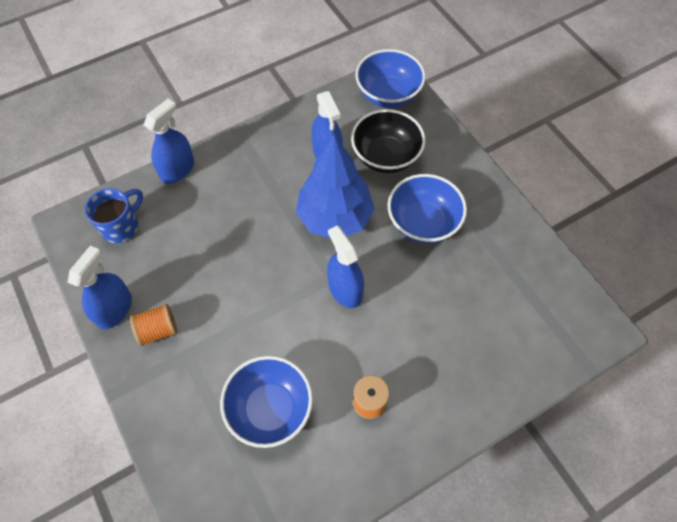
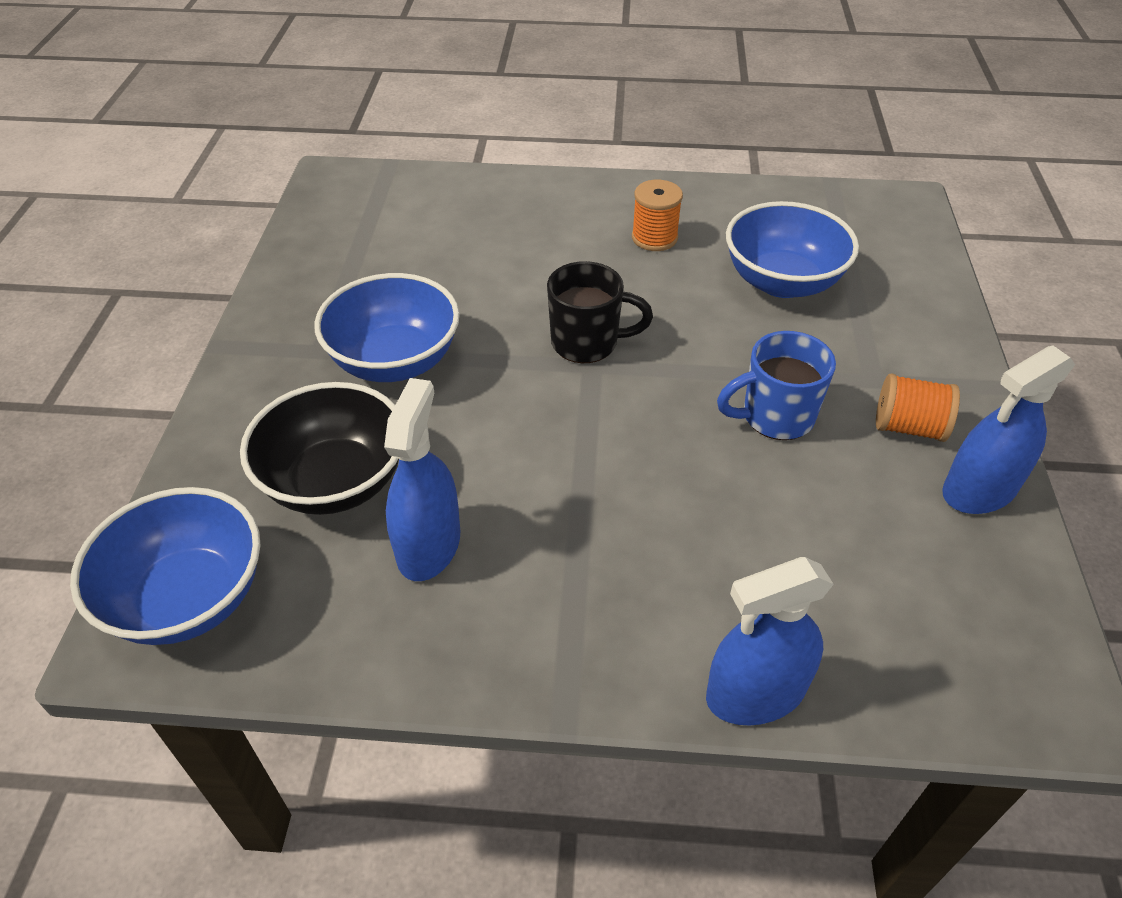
camera: 145 degrees left, 15 degrees down
(121, 226) = (929, 630): blue mug -> blue mug (775, 417)
(335, 217) = (516, 435): blue tree -> none
(345, 289) = (587, 343): blue spray bottle -> black mug

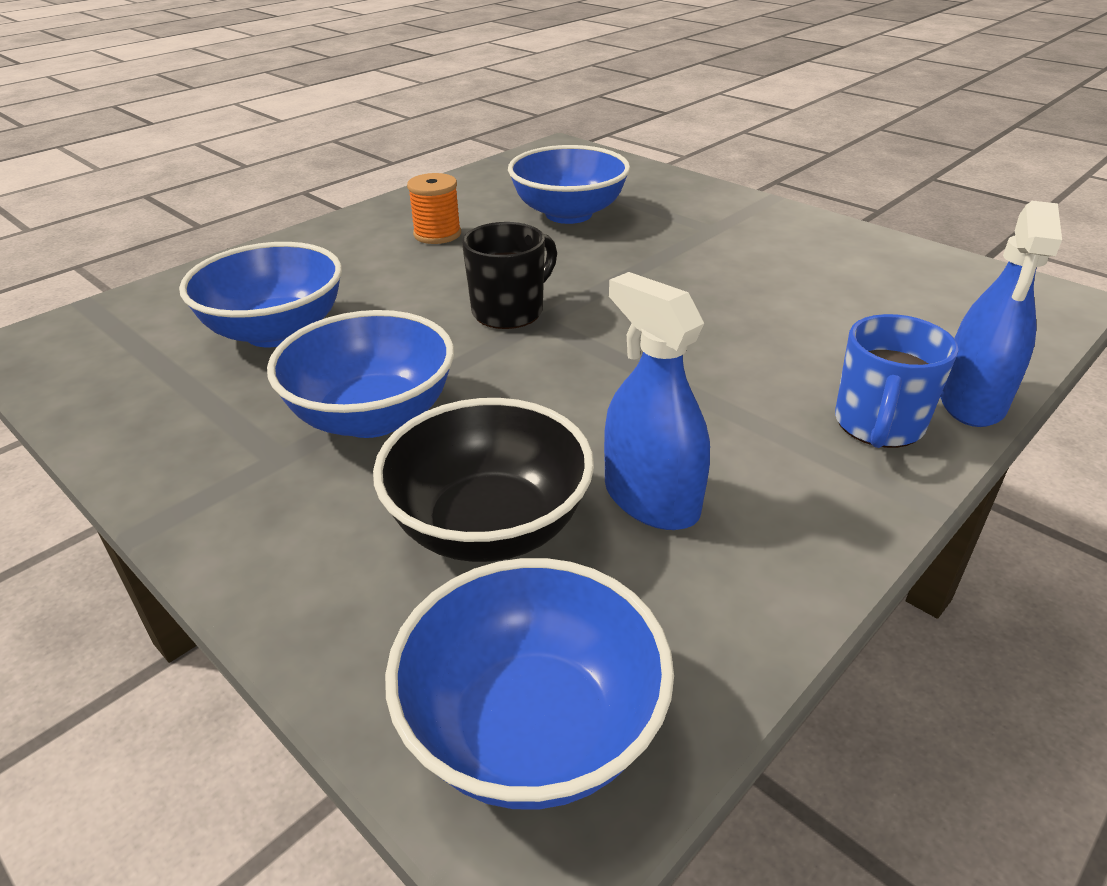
camera: 50 degrees left, 10 degrees down
(442, 257) = (276, 331): none -> blue bowl
(775, 417) = (702, 275): blue mug -> blue mug (878, 425)
(908, 427) = (771, 238): orange spool -> none
(979, 490) = (854, 243): blue spray bottle -> none

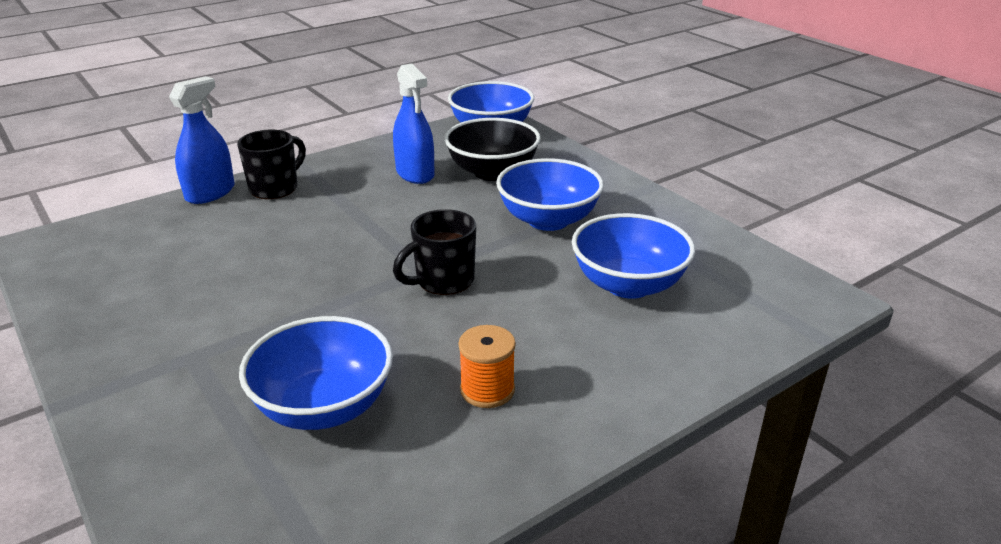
camera: 170 degrees left, 5 degrees down
(878, 425) = (275, 188): blue mug -> black mug

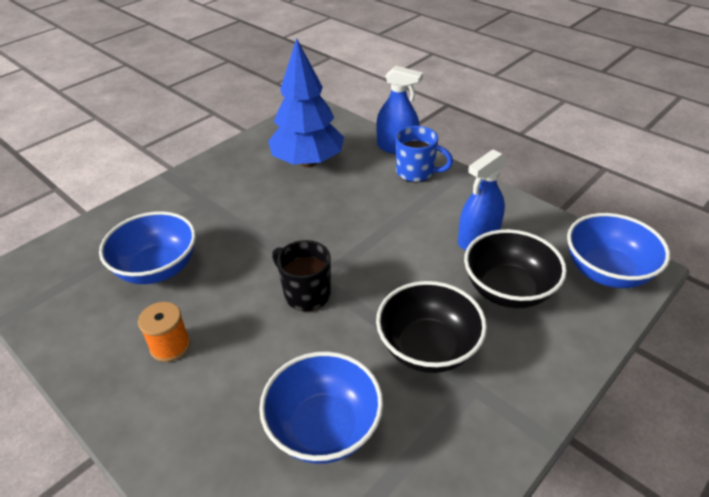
camera: 80 degrees right, 10 degrees up
(176, 259) = (308, 162): none -> blue tree
(275, 188) = (416, 172): black mug -> blue mug
(548, 220) = (428, 348): blue bowl -> black bowl

